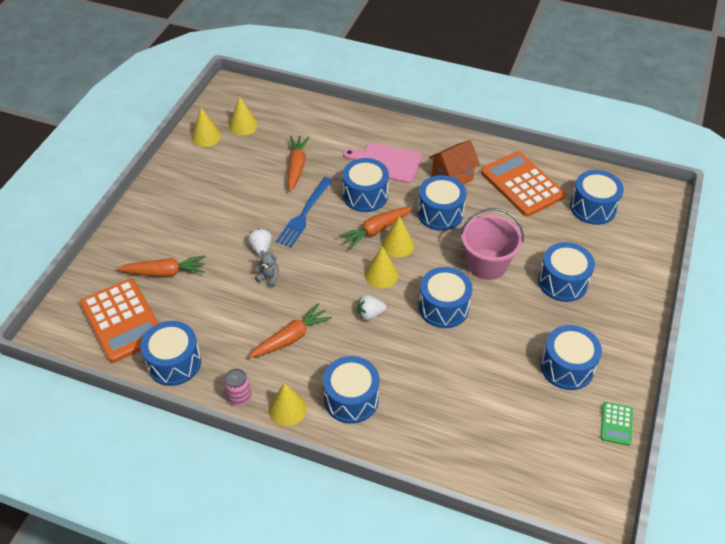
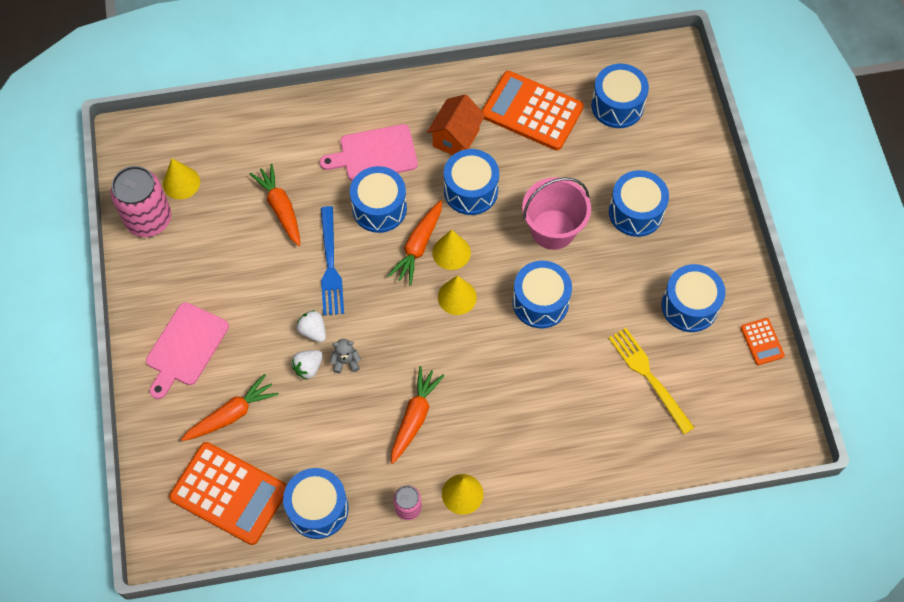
camera: 30 degrees left, 15 degrees up
(168, 218) = (185, 347): none -> pink cutting board
(206, 136) = (149, 219): yellow cone -> pink can
(351, 399) = (515, 450): blue drum -> none
(370, 314) = (475, 348): white strawberry -> white strawberry (308, 367)
(498, 401) = (648, 376): none -> yellow fork
(616, 424) = (762, 342): green calculator -> orange calculator

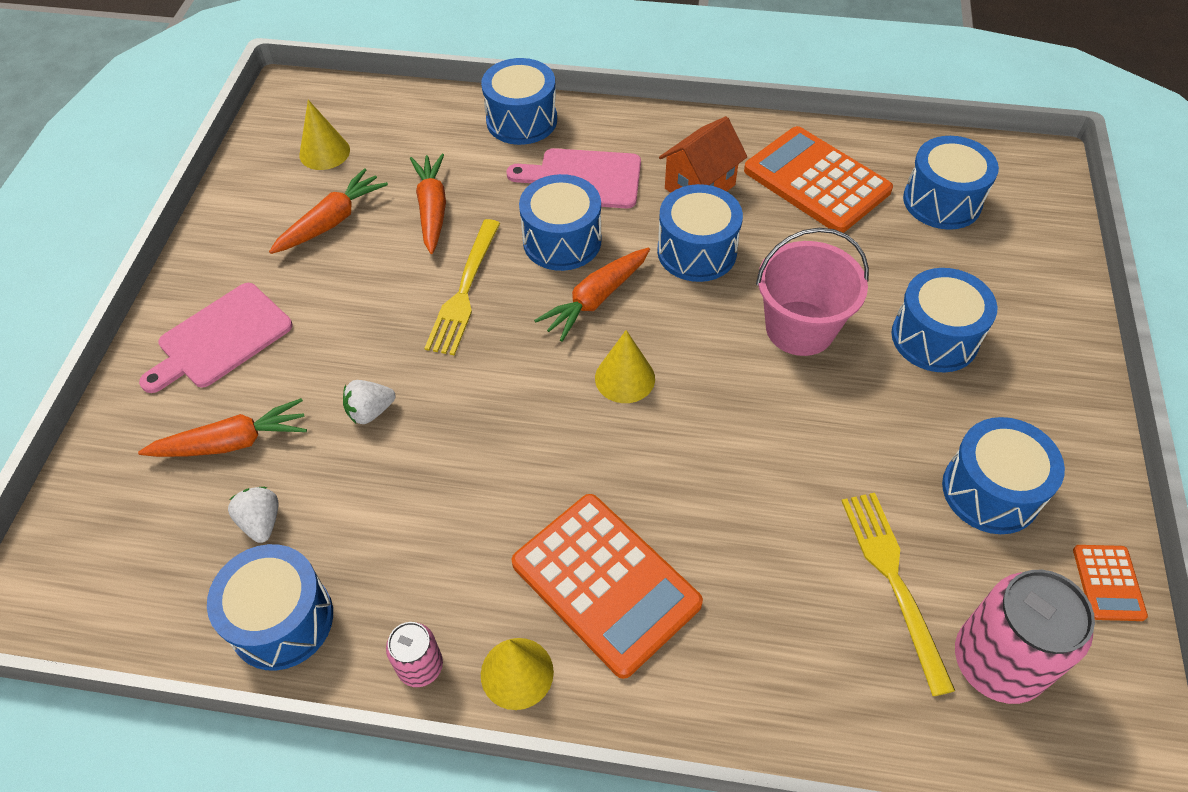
camera: 20 degrees right, 10 degrees down
(149, 219) = (263, 181): pink can -> pink can (997, 662)
(229, 493) = (166, 553): orange calculator -> orange calculator (605, 584)
(313, 331) = (401, 366): white strawberry -> white strawberry (261, 522)
(330, 265) = (464, 291): blue fork -> yellow fork
(346, 362) = (427, 419): grey teddy bear -> none
(414, 417) = (492, 527): orange carrot -> orange carrot (331, 221)
(451, 252) = (639, 319): yellow cone -> none
(540, 302) = (748, 419): blue drum -> blue drum (521, 120)

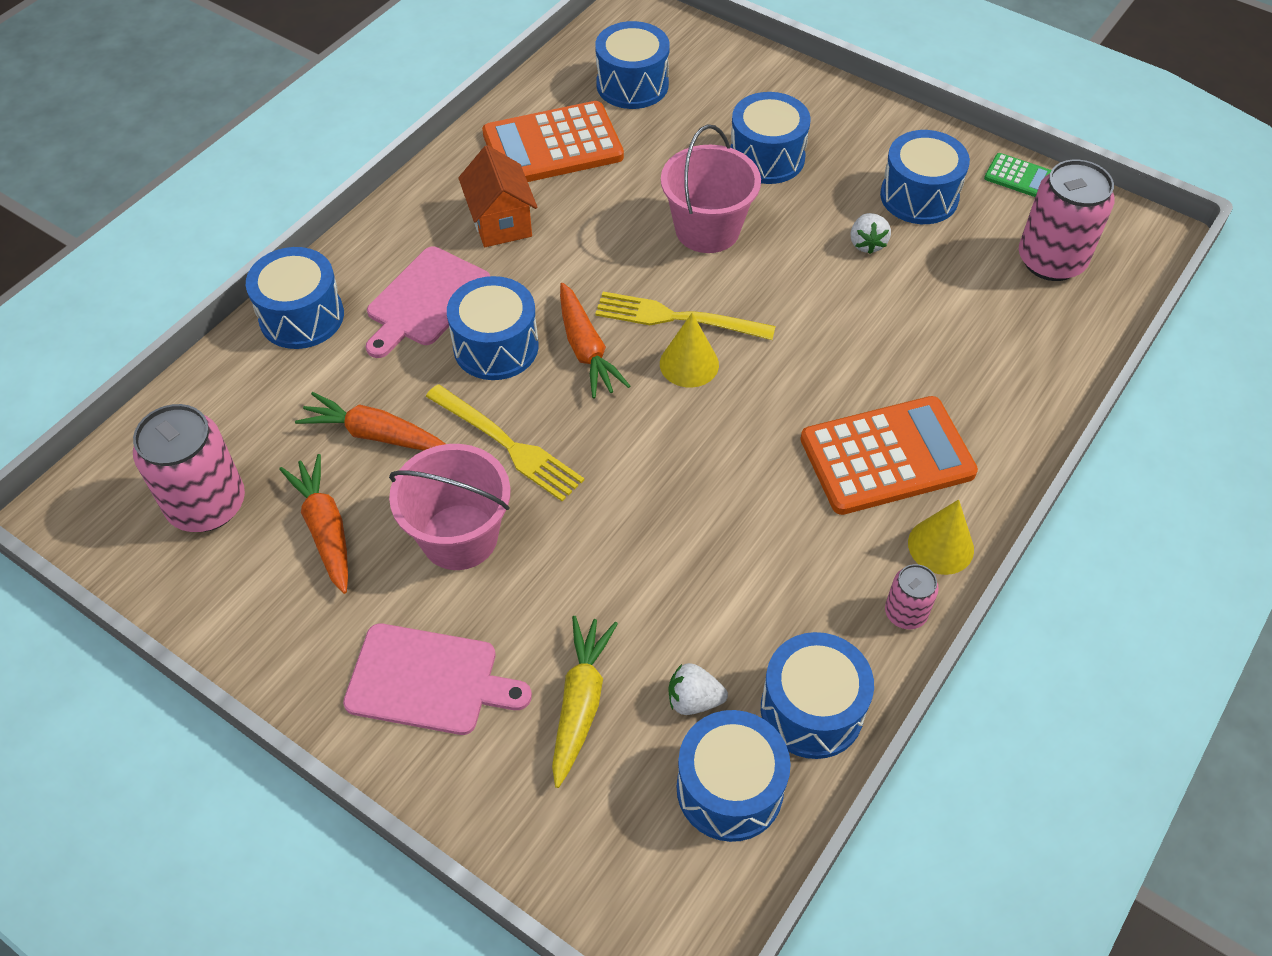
camera: 65 degrees left, 0 degrees up
(221, 338) = (428, 681): pink cutting board -> pink cutting board turned 60 degrees counterclockwise
(232, 442) = (580, 703): orange carrot -> yellow carrot
(324, 152) = (207, 505): yellow cone -> pink can
(359, 300) = (459, 537): none -> pink bucket
(370, 411) = (612, 570): white strawberry -> white strawberry (867, 243)
(696, 251) = (578, 257): blue drum -> blue drum (729, 789)
(893, 580) = (965, 283): yellow fork -> yellow fork (677, 318)
(1108, 583) = (1018, 176): orange calculator -> green calculator

